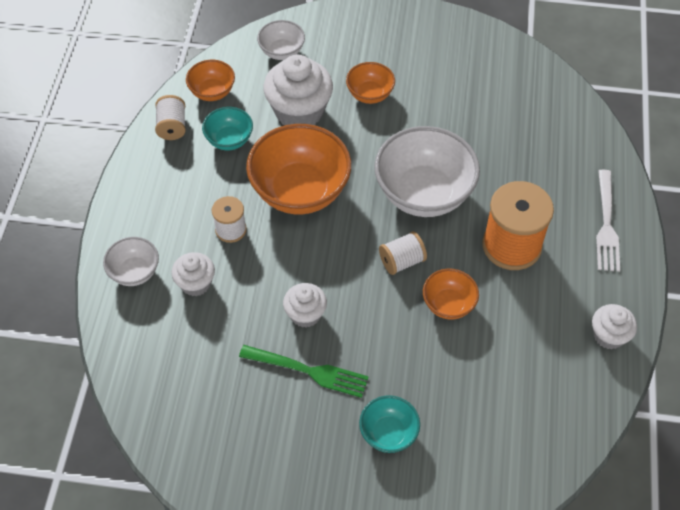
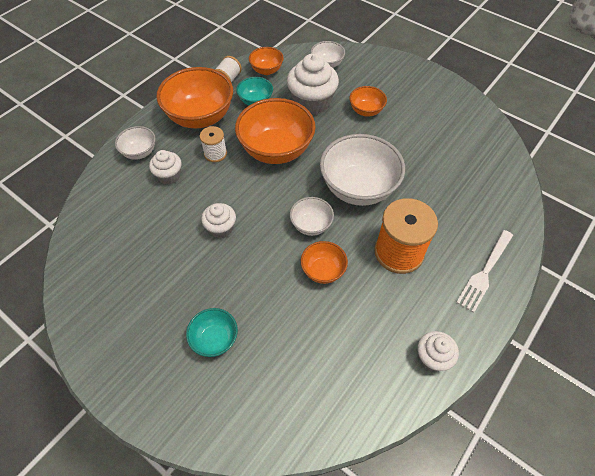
camera: 30 degrees right, 0 degrees up
(175, 191) = (200, 117): none -> orange bowl
(308, 371) = (194, 266): green fork -> none
(402, 261) = (311, 225): white spool -> white bowl

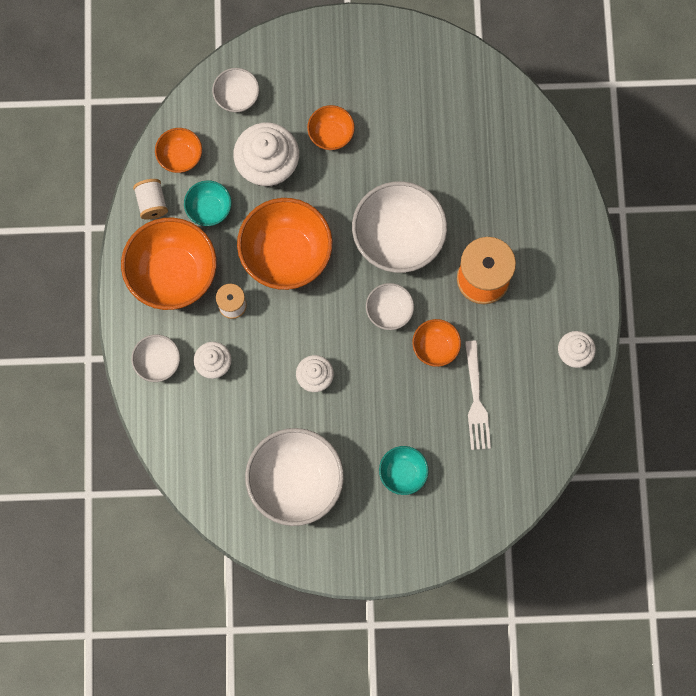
camera: 40 degrees left, 20 degrees up
(137, 283) = (295, 482): none -> white bowl
(485, 272) = (564, 242): white fork -> white fork (476, 400)

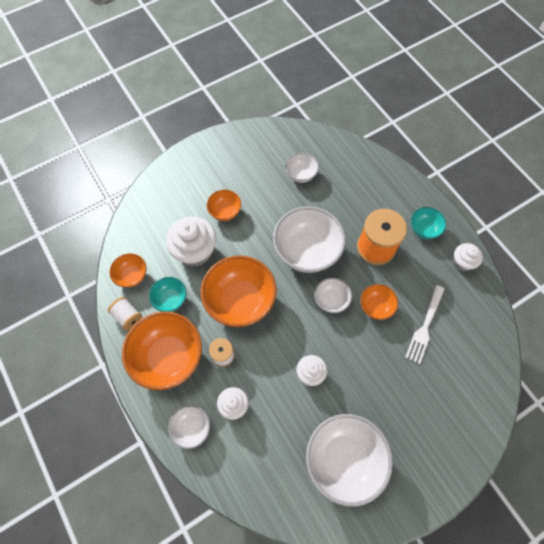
camera: 30 degrees left, 10 degrees down
(237, 97) = (150, 220): white bowl -> white bowl (301, 174)
(403, 473) = (412, 406): turquoise bowl -> turquoise bowl (424, 229)
(476, 400) = (425, 326): white fork -> white fork turned 60 degrees clockwise

